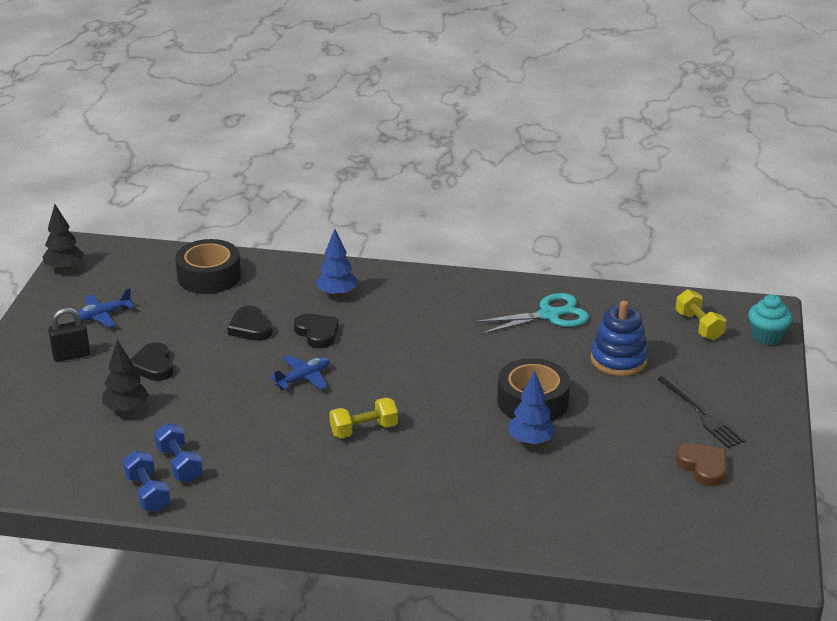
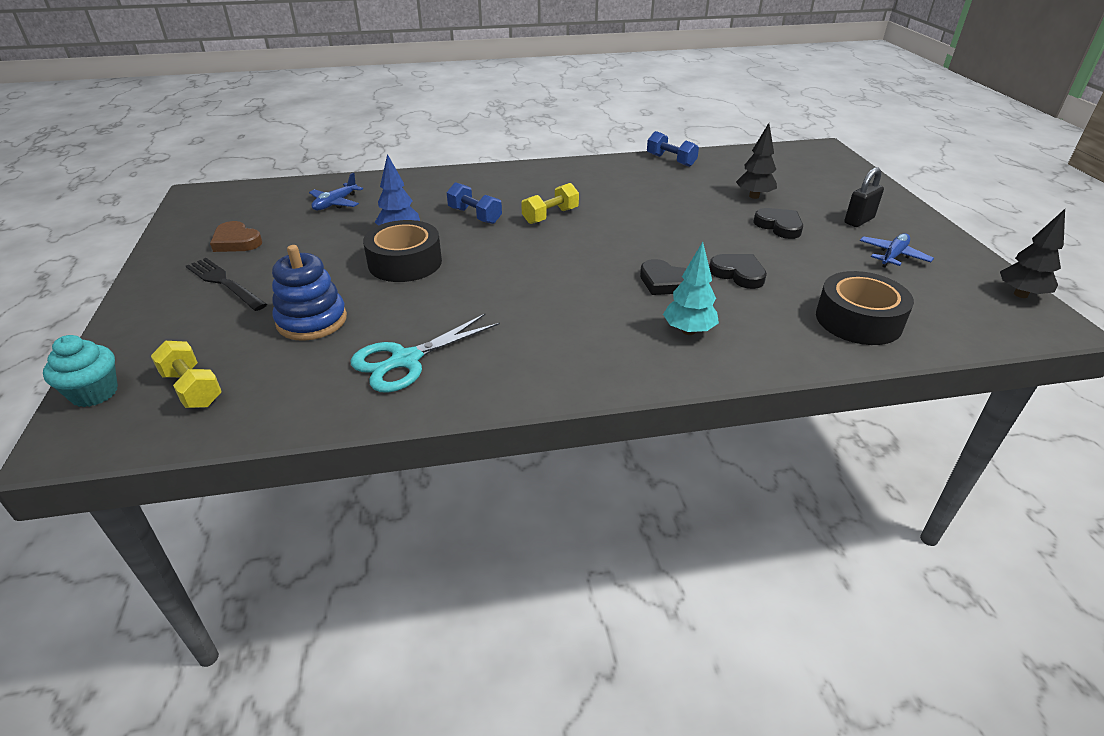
camera: 160 degrees right, 5 degrees up
(179, 464) = (669, 175): blue dumbbell -> blue dumbbell (475, 216)
(303, 378) = (637, 241): blue plane -> blue plane (335, 203)
(337, 294) = (688, 331): blue tree -> turquoise tree

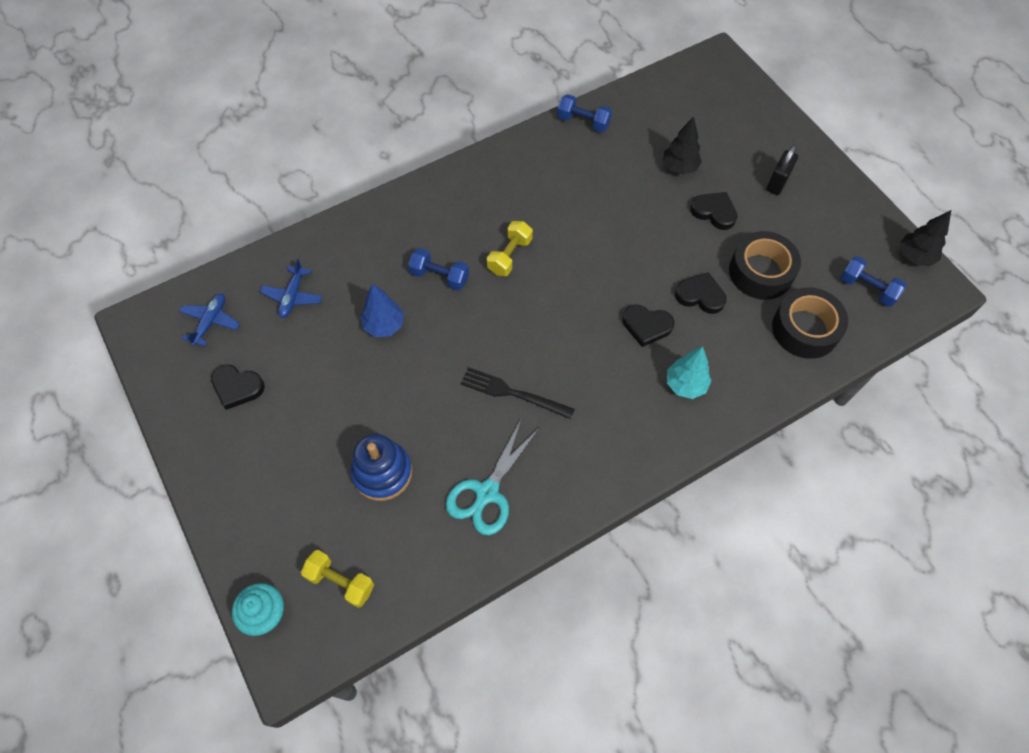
camera: 20 degrees left, 25 degrees up
(224, 283) = (270, 450): black fork -> black fork (512, 393)
(236, 241) = (237, 387): brown heart -> black heart
(405, 262) = (415, 369): black tape -> black tape (761, 272)
(893, 256) = (814, 231): blue plane -> blue plane (211, 322)
(950, 306) = (867, 288): none -> blue dumbbell

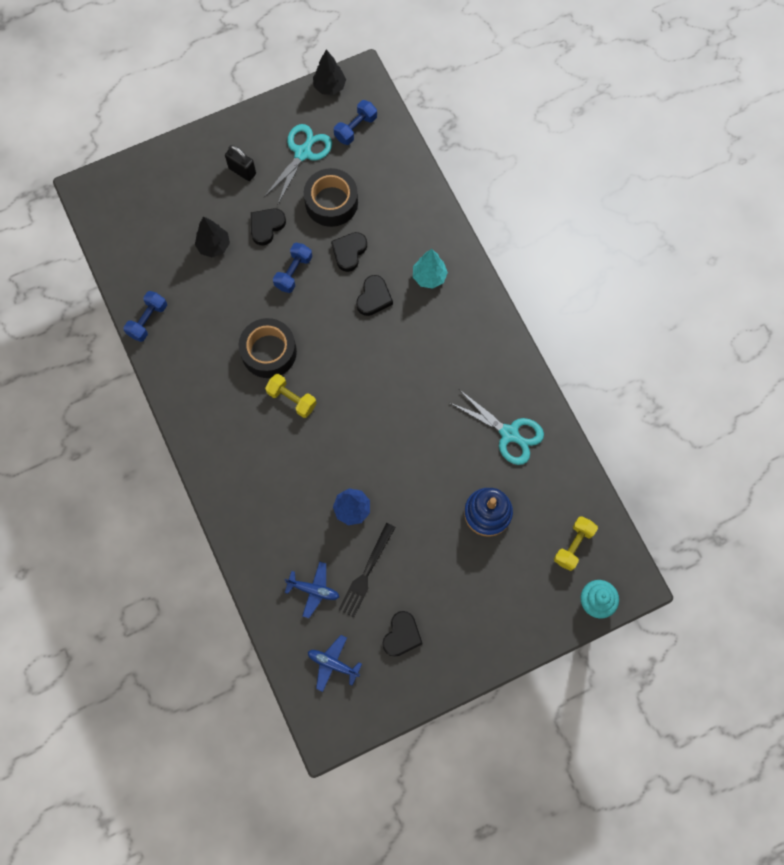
camera: 85 degrees left, 10 degrees up
(440, 276) = (306, 460): blue dumbbell -> blue dumbbell (293, 272)
(512, 393) = (426, 408): black fork -> black fork (366, 573)
(805, 329) = (388, 181): black tape -> black tape (269, 352)
(817, 238) = (303, 153): none -> turquoise scissors

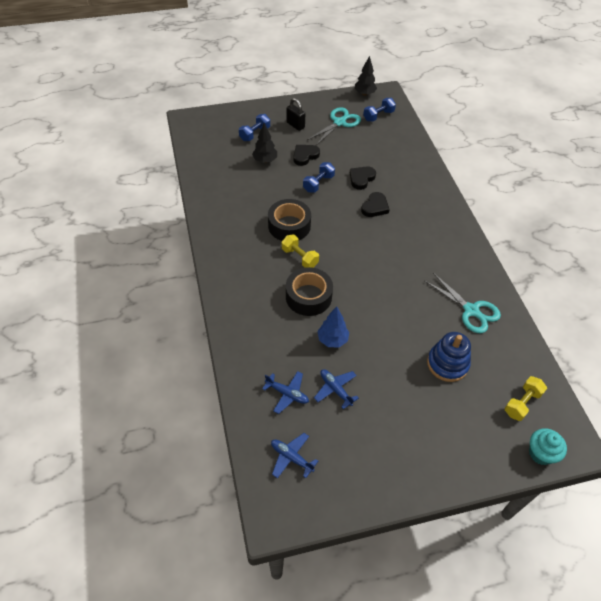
camera: 10 degrees right, 20 degrees down
(148, 320) = (205, 193): blue dumbbell -> blue dumbbell (255, 134)
(331, 202) = (354, 150): black tape -> black tape (308, 296)
(366, 573) = (335, 389): black fork -> blue plane
(401, 635) = (358, 446): black heart -> none
(429, 277) = (418, 202): turquoise tree -> none

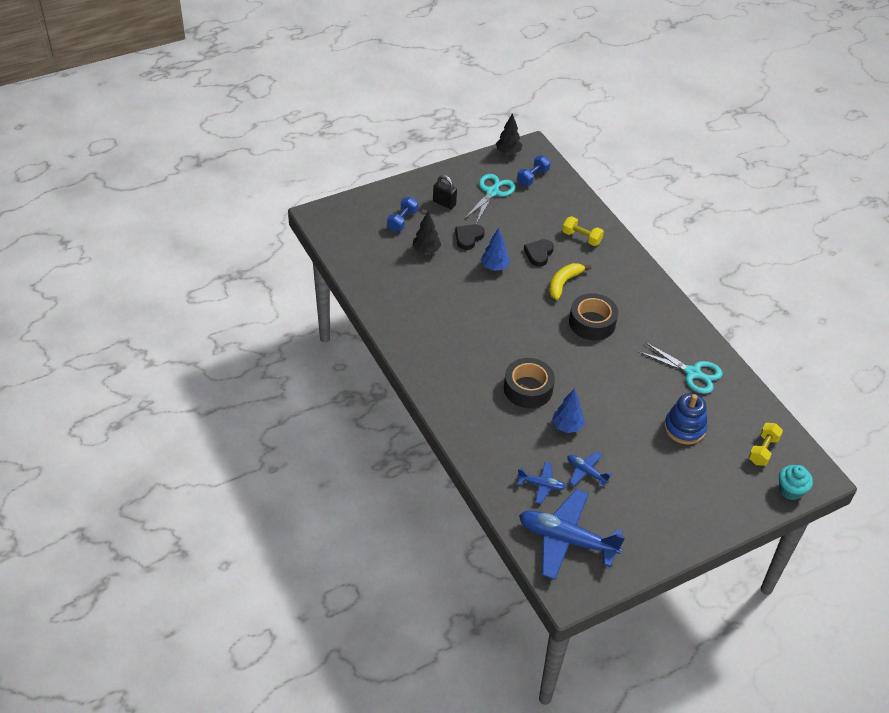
camera: 15 degrees left, 5 degrees down
(289, 226) = (480, 319): black tape -> black tape (592, 323)
(291, 457) = (566, 540): blue plane -> blue plane, size x2.07
(300, 257) = (504, 350): yellow dumbbell -> yellow dumbbell (581, 238)
(318, 183) = (494, 267): blue dumbbell -> blue tree
(375, 207) = (563, 283): black heart -> yellow banana

